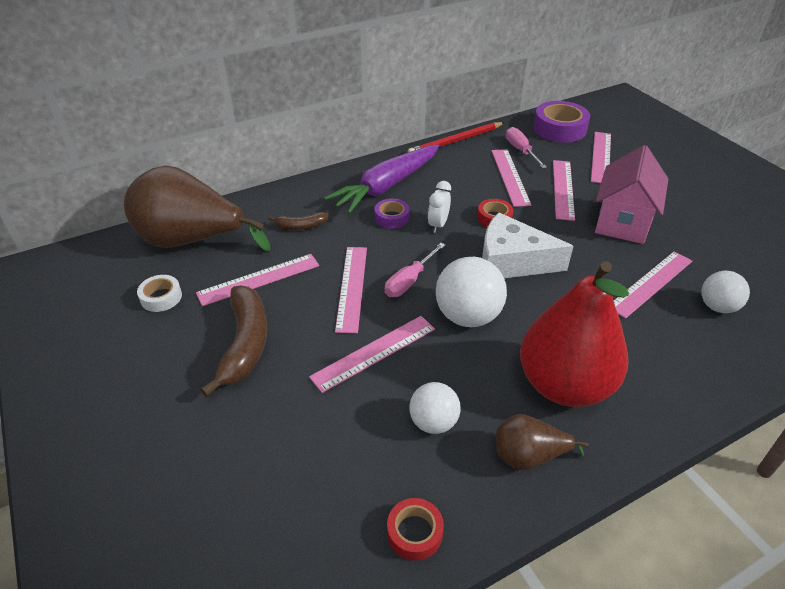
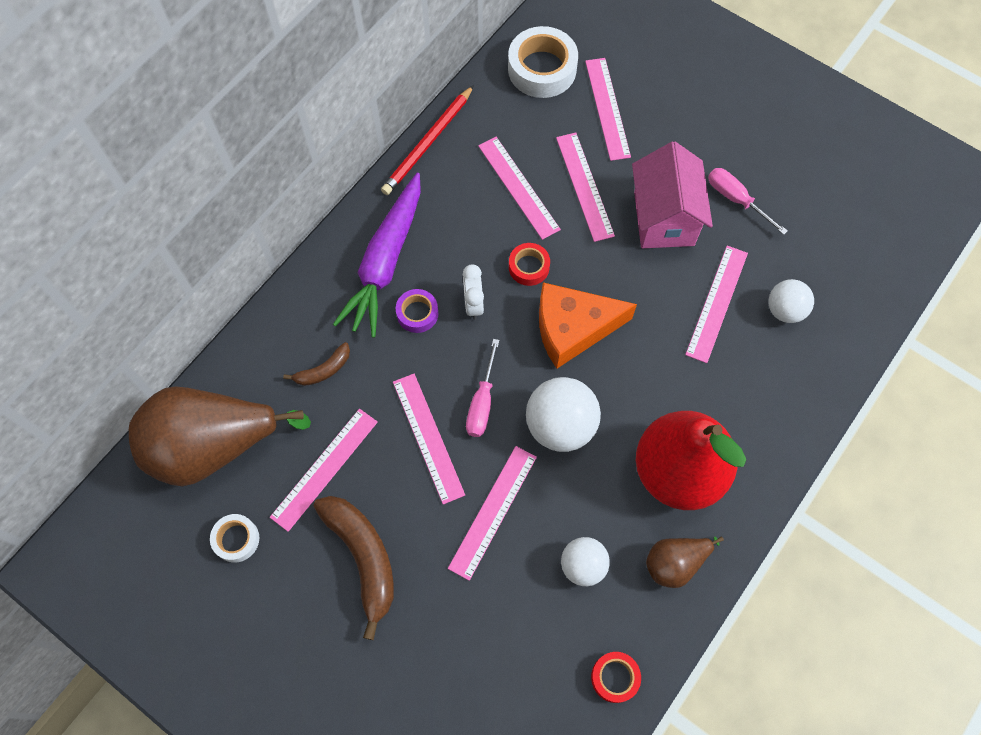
camera: 25 degrees left, 25 degrees up
(512, 261) = (573, 328): white cheese -> orange cheese
(521, 151) = (512, 132): pink screwdriver -> pink screwdriver (736, 199)
(559, 129) = (542, 69): purple tape -> white tape

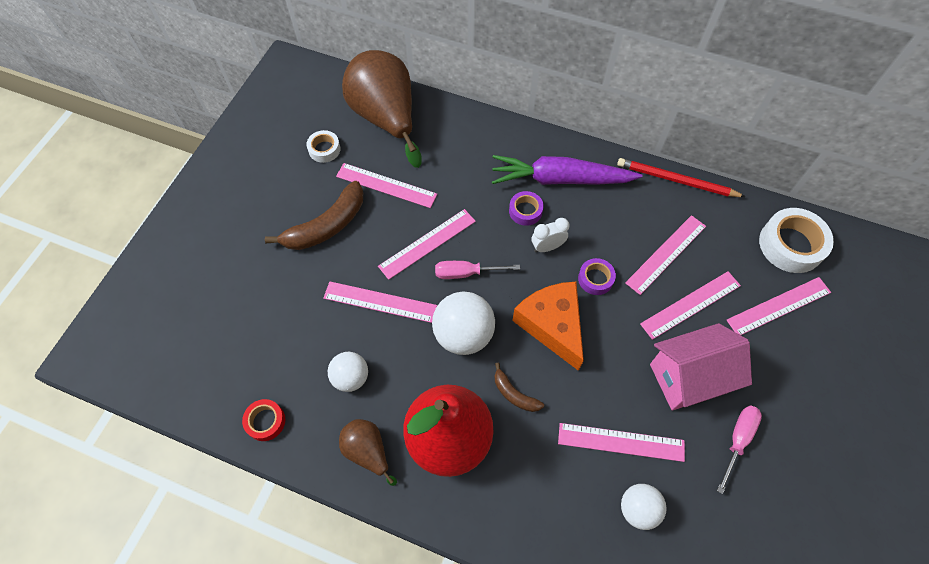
camera: 75 degrees right, 5 degrees down
(323, 370) = (460, 164): brown banana -> brown banana (514, 394)
(529, 267) = (595, 279): red tape -> purple tape

